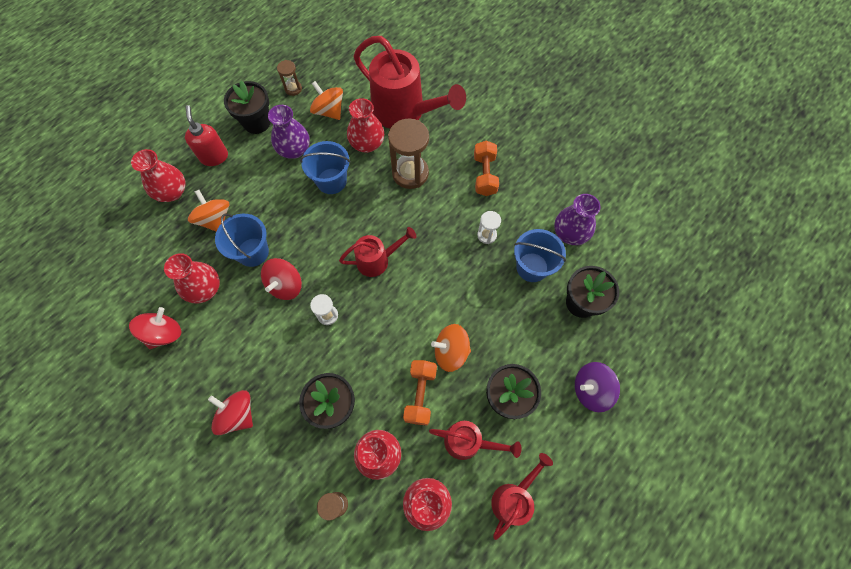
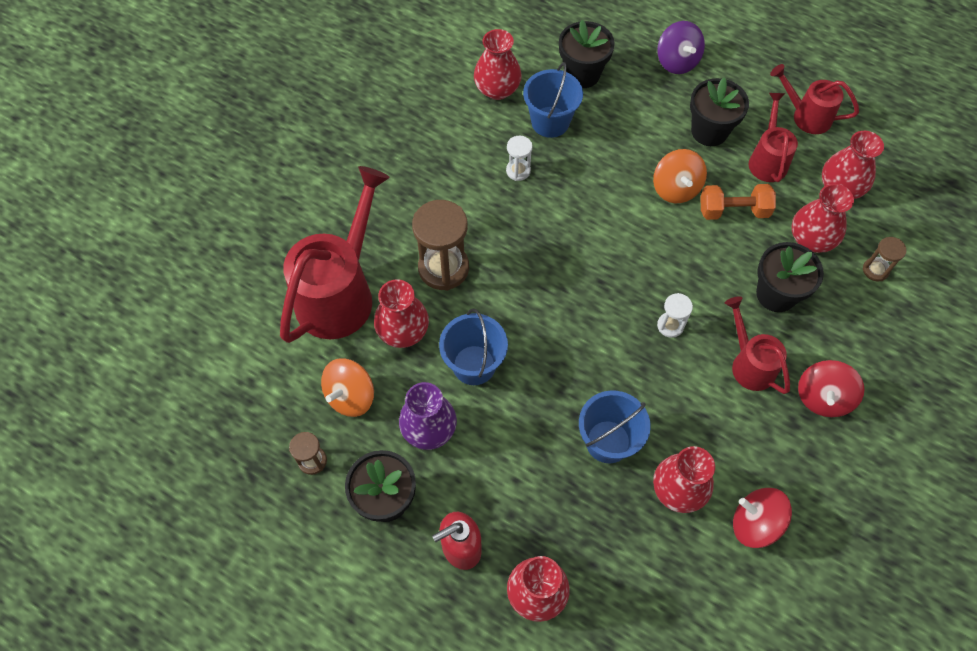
camera: 100 degrees left, 5 degrees down
(215, 219) = (569, 510): orange spinning top -> none
(285, 285) = (644, 386): red spinning top -> none
(377, 260) = (581, 284): red watering can -> red watering can (749, 363)
(484, 175) = (431, 182): orange dumbbell -> none
(570, 233) = (497, 89): purple vase -> red vase

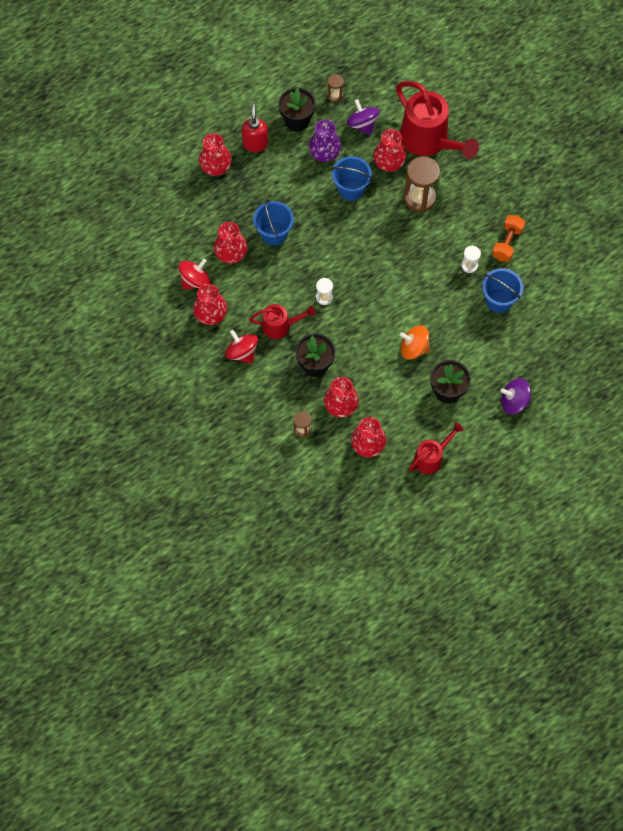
camera: 115 degrees right, 5 degrees up
(350, 396) = (362, 124): orange spinning top -> purple spinning top
(497, 89) = (539, 281): red vase -> red vase (211, 314)
(582, 74) = (529, 337): black flower pot -> none
(733, 211) = (382, 372): orange dumbbell -> orange dumbbell (507, 243)
(767, 159) = (409, 414): red watering can -> none

